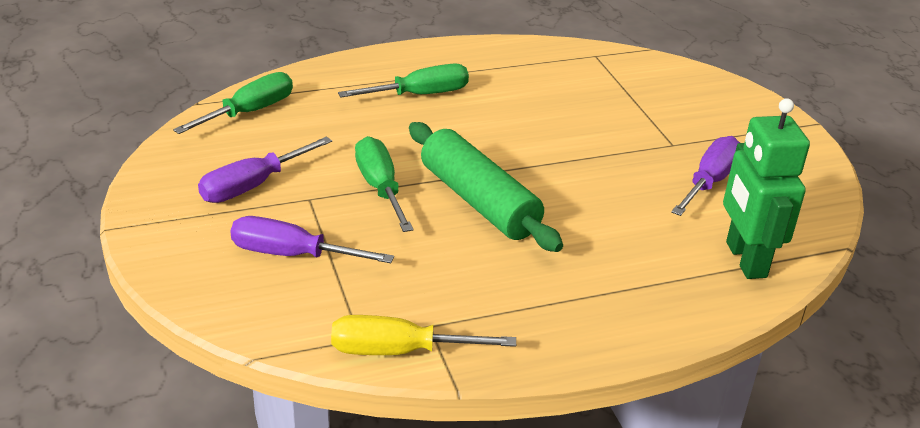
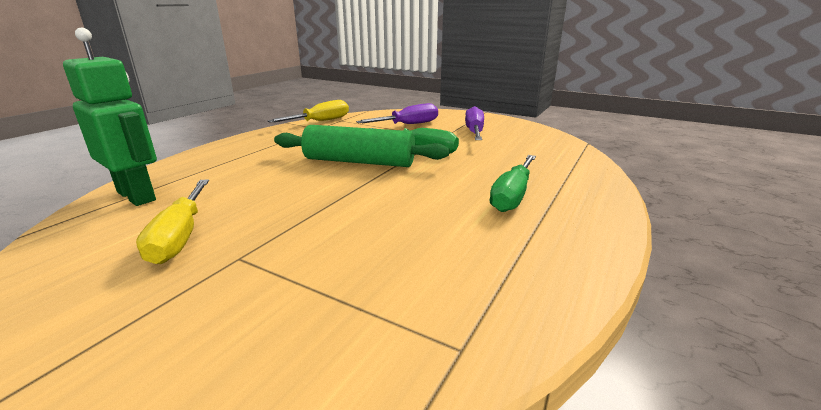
camera: 140 degrees right, 10 degrees down
(249, 112) = (558, 149): green screwdriver -> none
(709, 182) = (180, 236): purple screwdriver -> yellow screwdriver

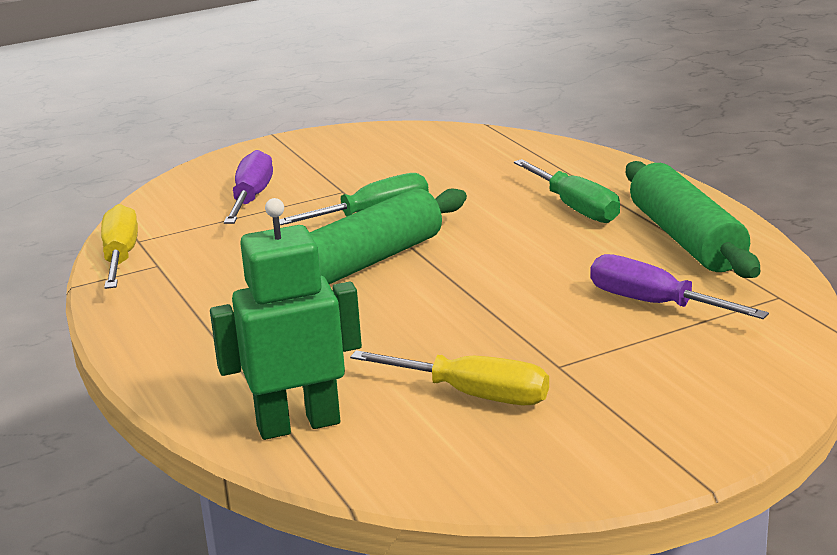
camera: 55 degrees left, 0 degrees up
(474, 132) = (354, 167): purple screwdriver -> purple screwdriver (655, 304)
(522, 254) = (686, 239): none -> green rolling pin

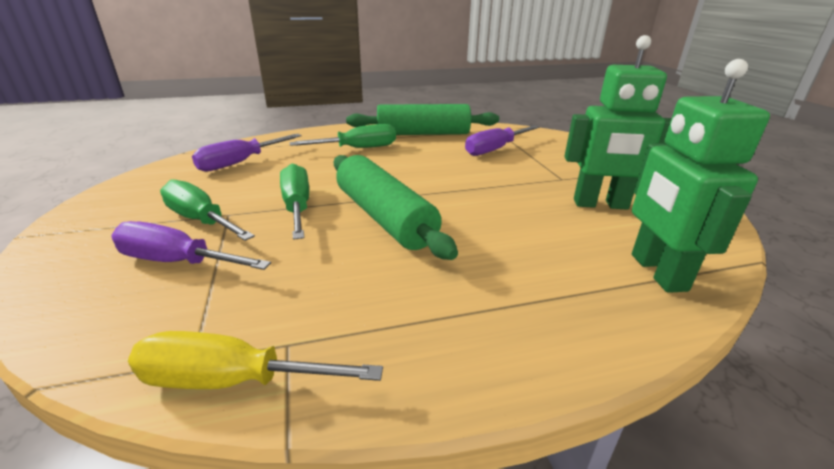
camera: 80 degrees left, 5 degrees up
(324, 184) = (201, 220): none -> green screwdriver
(472, 395) = (600, 204): yellow screwdriver -> green robot
(474, 158) = (240, 162): none -> purple screwdriver

